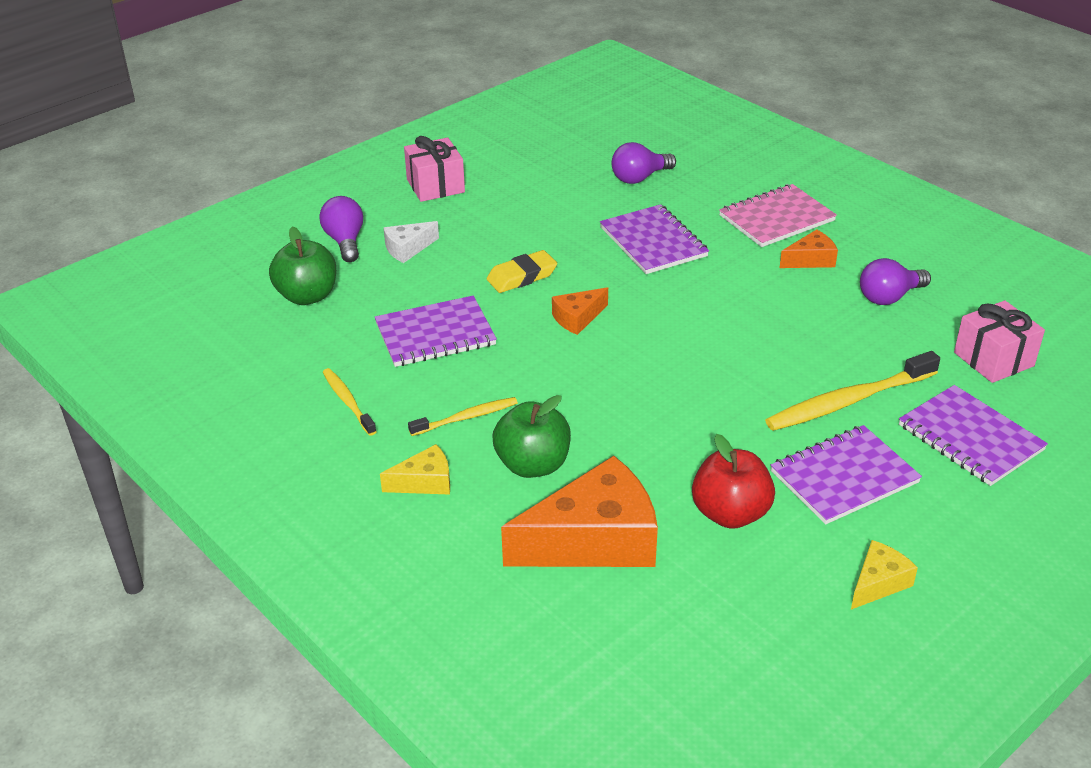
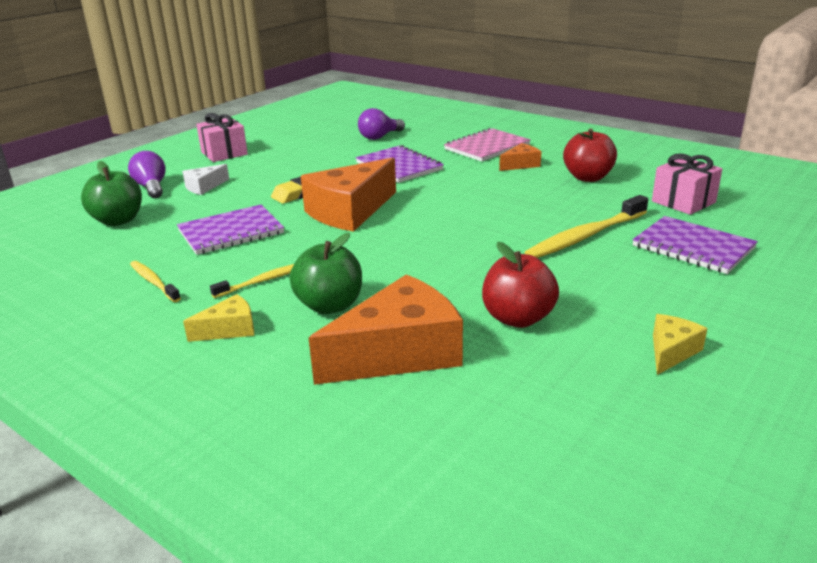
camera: 10 degrees left, 10 degrees down
(577, 318) = (350, 211): orange cheese -> orange cheese, size x2.09
(844, 477) = (604, 282): purple notebook -> none
(889, 297) = (587, 178): purple light bulb -> red apple

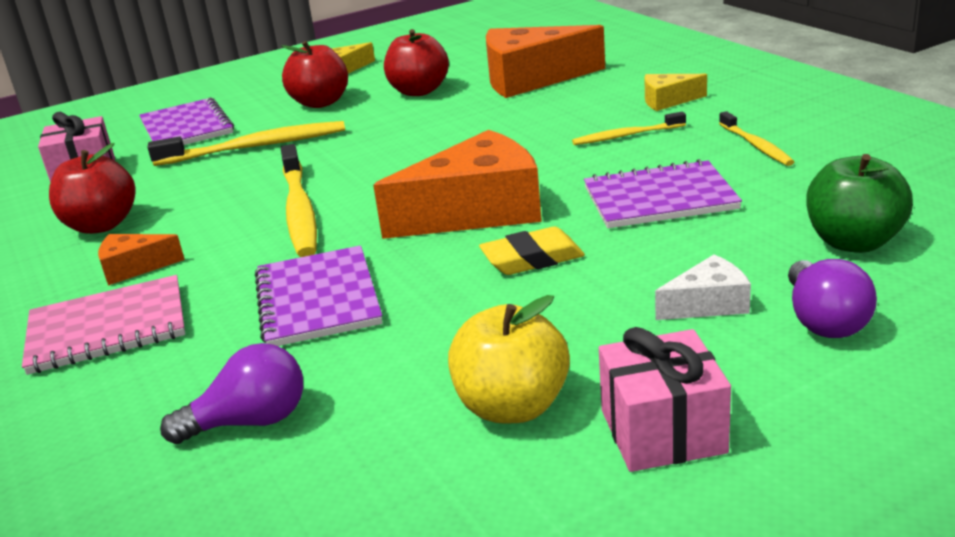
camera: 155 degrees left, 0 degrees up
(282, 151) = (512, 407): none -> yellow apple
(329, 305) = (568, 110): green apple -> none
(470, 199) = (299, 210): none -> yellow toothbrush
(608, 290) = (320, 103): none -> red apple

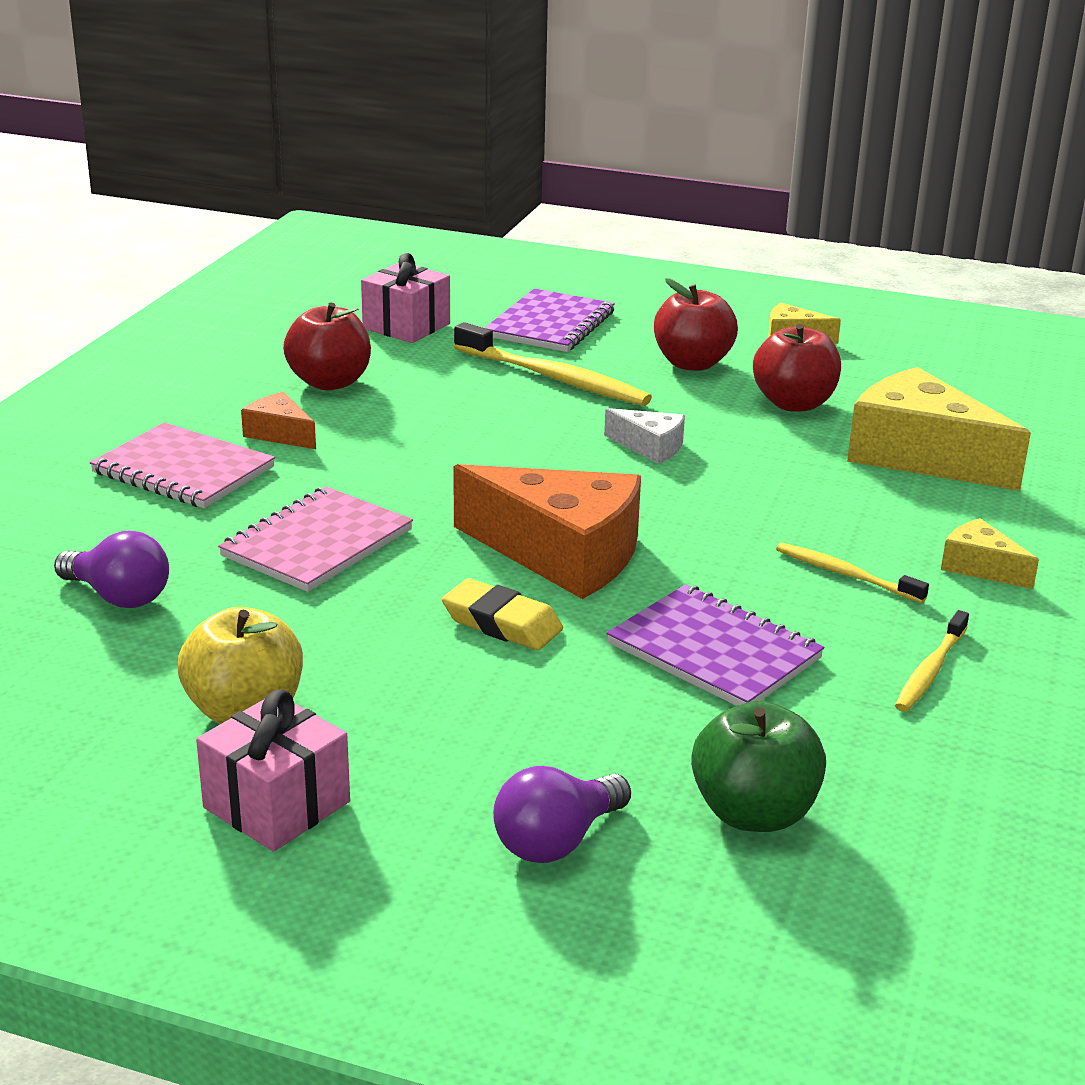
camera: 45 degrees right, 0 degrees up
(299, 210) = (458, 460): yellow toothbrush -> none
(317, 299) = (317, 543): purple notebook -> pink notebook
(531, 79) = (920, 456): orange cheese -> yellow cheese
(708, 304) = (519, 758): white cheese -> white cheese (650, 447)

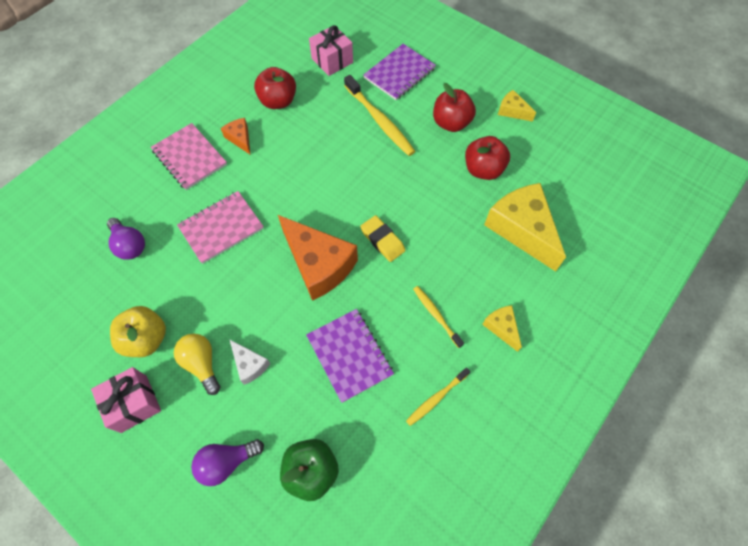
camera: 20 degrees right, 35 degrees up
(400, 721) = (202, 364): none -> yellow light bulb
(502, 623) = (271, 308): yellow eraser -> yellow eraser (382, 240)
(650, 447) = (397, 190): white cheese -> white cheese (250, 364)

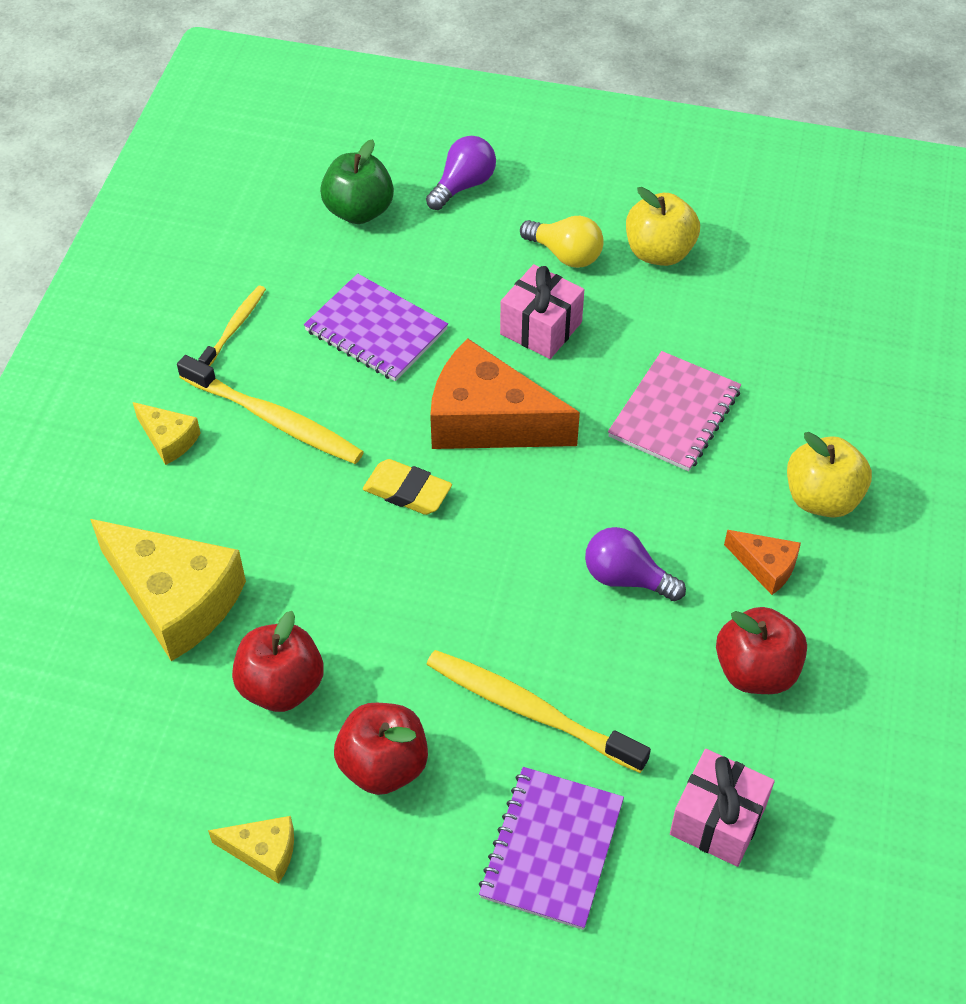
camera: 155 degrees right, 10 degrees down
(129, 245) = (788, 341): purple light bulb -> purple light bulb (626, 578)
(134, 403) = (615, 193): pink gift -> pink gift (541, 328)
(189, 157) = (822, 498): pink notebook -> yellow apple
(250, 364) = (503, 275): white cheese -> none
(436, 315) = (274, 419): yellow toothbrush -> yellow toothbrush, size x1.76

